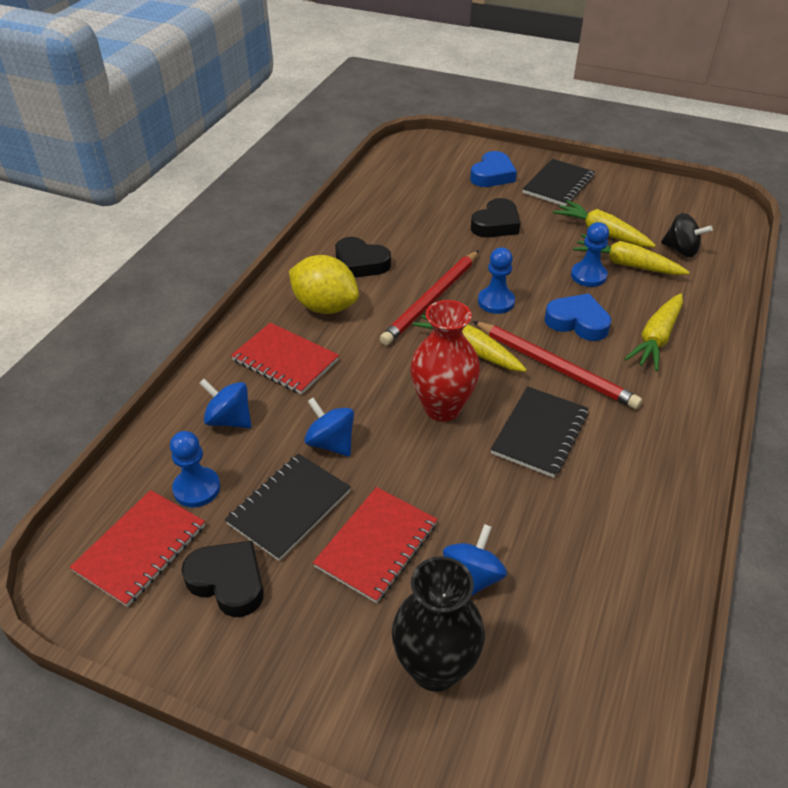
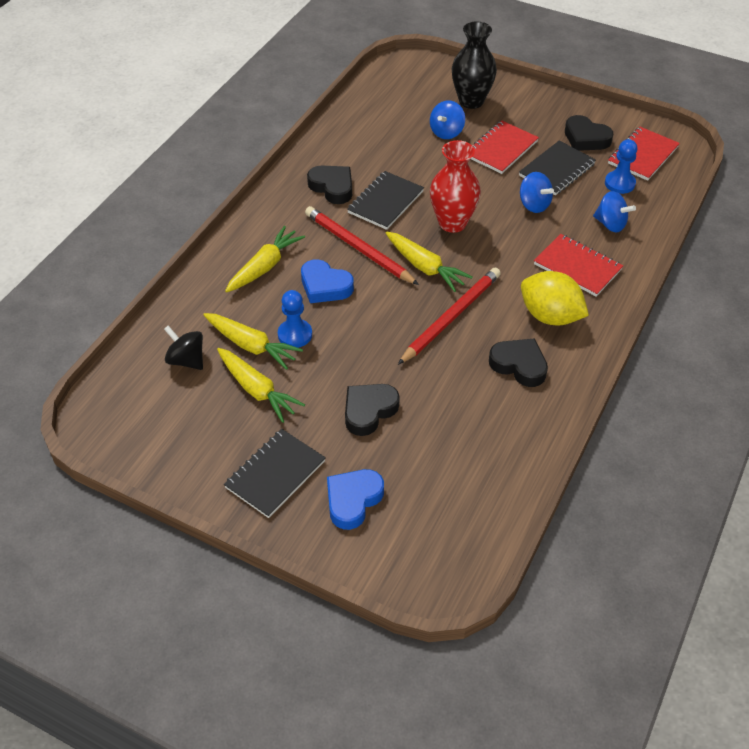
camera: 175 degrees left, 5 degrees up
(496, 302) = (392, 311): blue pawn -> none
(622, 452) = (332, 187): none -> black heart

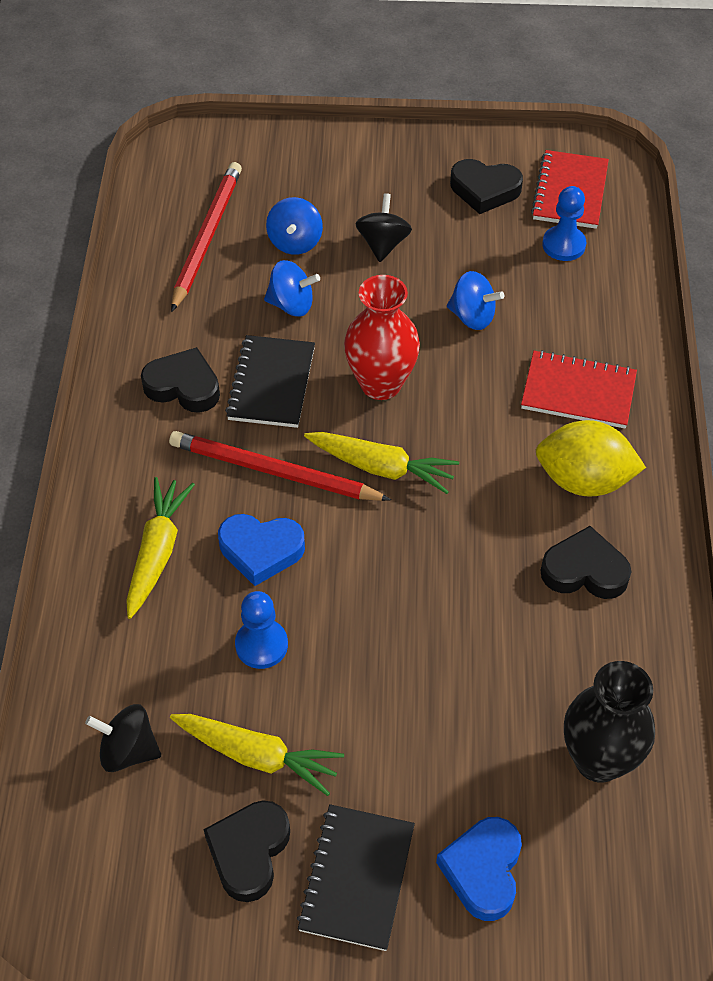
camera: 25 degrees left, 5 degrees up
(251, 346) = (209, 688): yellow carrot -> none
(369, 411) = (429, 723): black heart -> black heart (249, 852)
(451, 317) = (458, 532): red pencil -> red pencil (206, 237)
(471, 101) = (302, 181): black vase -> black vase (598, 760)
(501, 149) = (383, 244): red notebook -> black spinning top
(557, 170) = (473, 252): black notebook -> none
(610, 224) = (585, 311): blue spinning top -> blue spinning top (291, 304)

